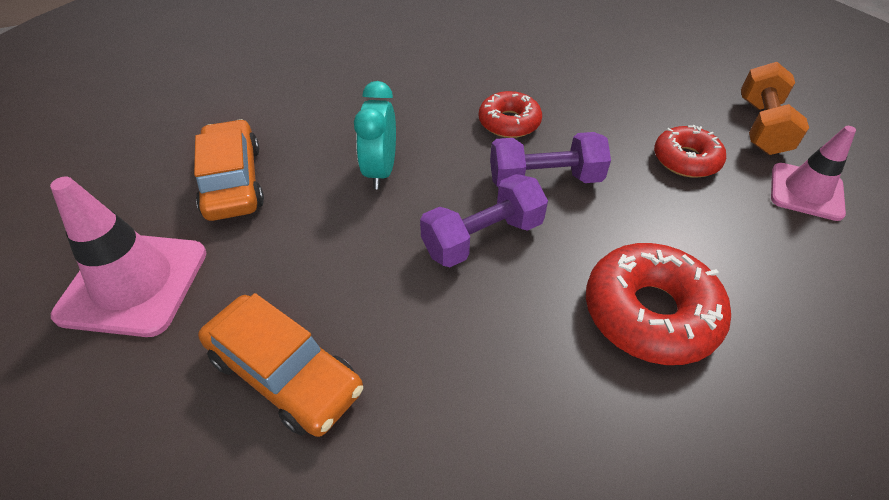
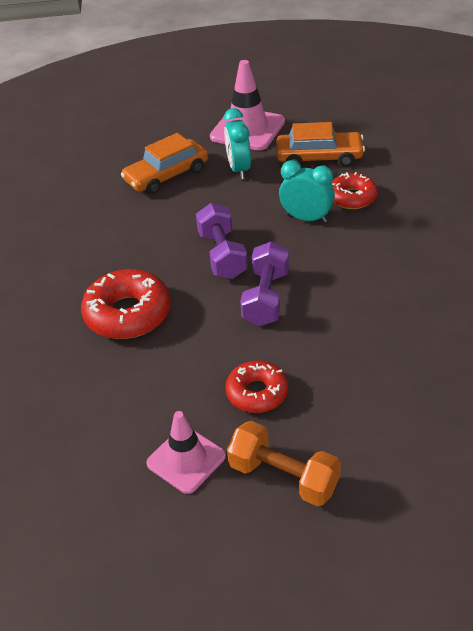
camera: 110 degrees right, 5 degrees down
(263, 267) = (239, 169): none -> turquoise clock
(509, 122) = (344, 294): red donut -> red donut (352, 197)

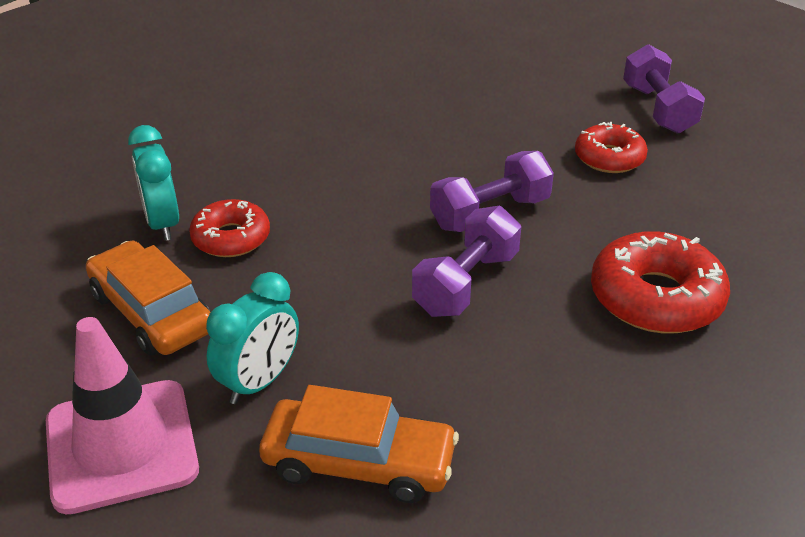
camera: 135 degrees left, 5 degrees down
(186, 460) = (726, 157): pink traffic cone -> none
(283, 477) = (658, 109): orange dumbbell -> purple dumbbell
(306, 218) = (315, 253): turquoise clock -> turquoise clock (162, 224)

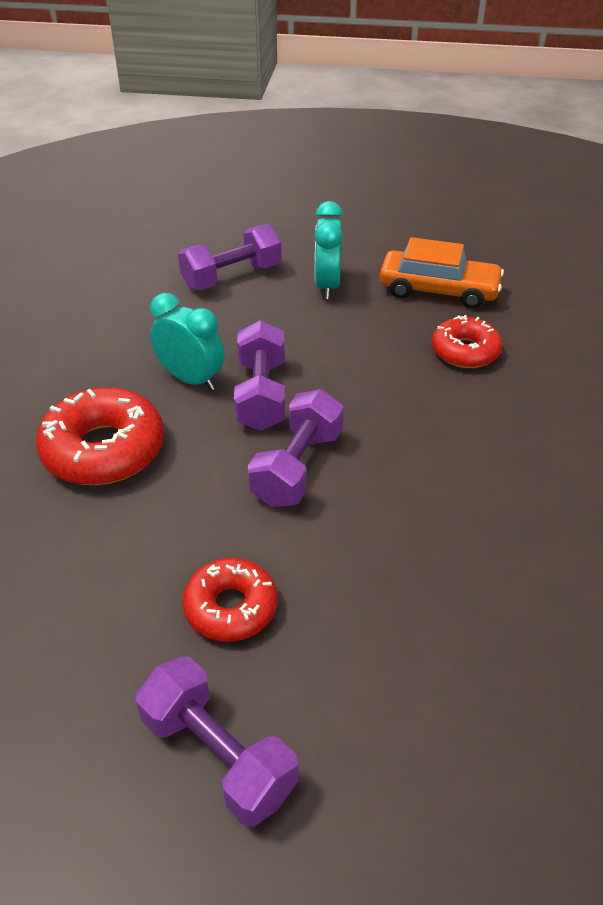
camera: 145 degrees right, 5 degrees up
(121, 445) = (357, 238): pink traffic cone -> none
(162, 224) = (525, 339): turquoise clock -> turquoise clock (191, 379)
(359, 463) = (231, 276): orange car -> purple dumbbell

